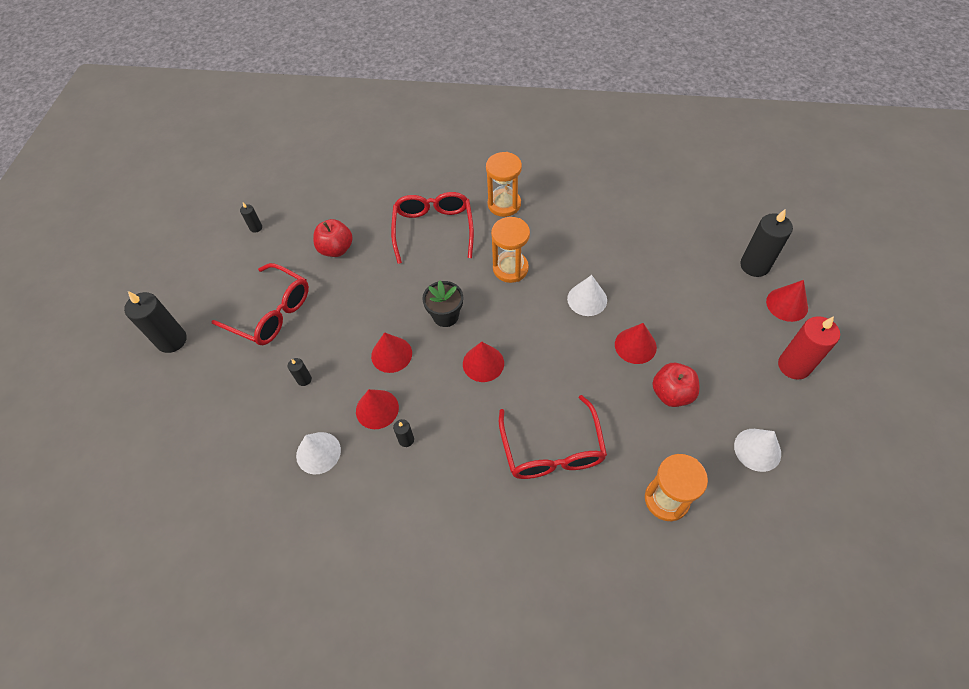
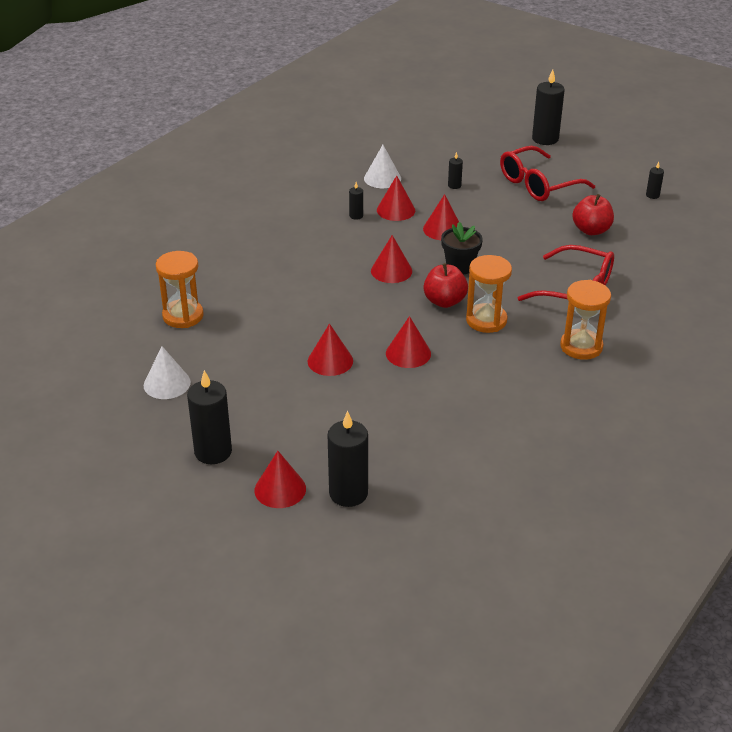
camera: 115 degrees right, 20 degrees down
(552, 449) = (280, 278): red glasses -> none
(587, 299) = (408, 353): white cone -> red cone
(672, 393) = (263, 360): red apple -> red apple (444, 301)
(794, 366) = (213, 452): red candle -> black candle

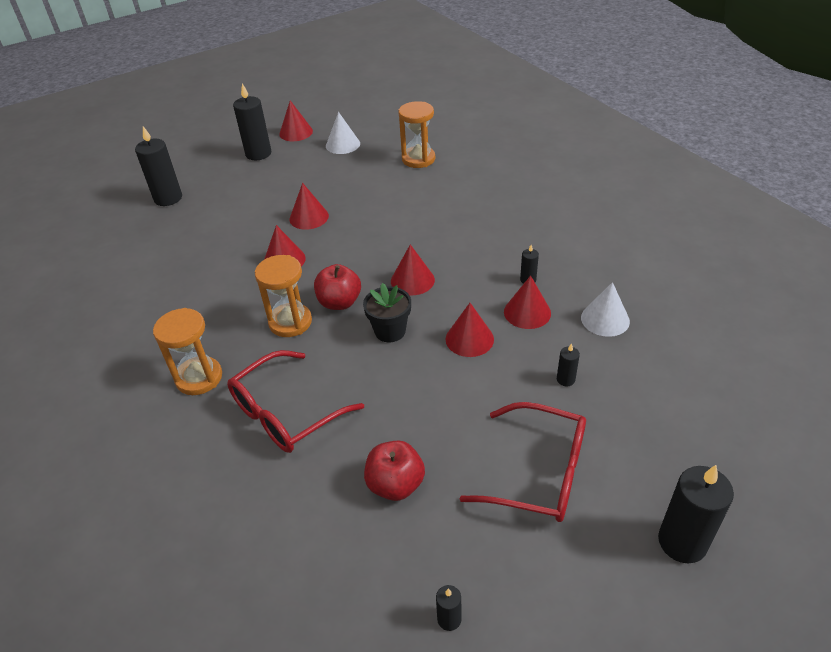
camera: 115 degrees right, 5 degrees up
(280, 489) = (200, 173): red cone -> red cone (296, 132)
(538, 184) = (538, 473): red glasses -> red glasses turned 120 degrees clockwise

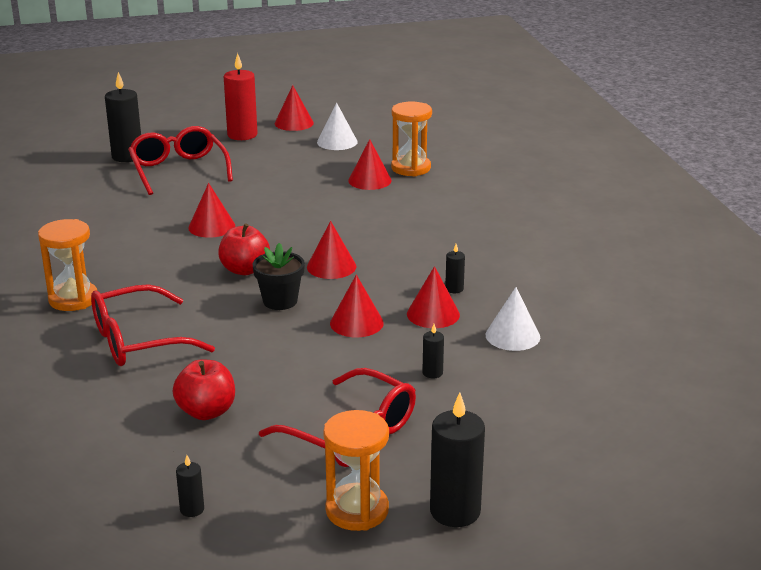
camera: 15 degrees right, 15 degrees down
(222, 204) = (179, 170): none -> red glasses
(258, 154) = (242, 135): black candle -> red candle
(290, 322) = (186, 275): orange hourglass -> orange hourglass (357, 510)
(309, 217) = (259, 197): red cone -> red cone (369, 180)

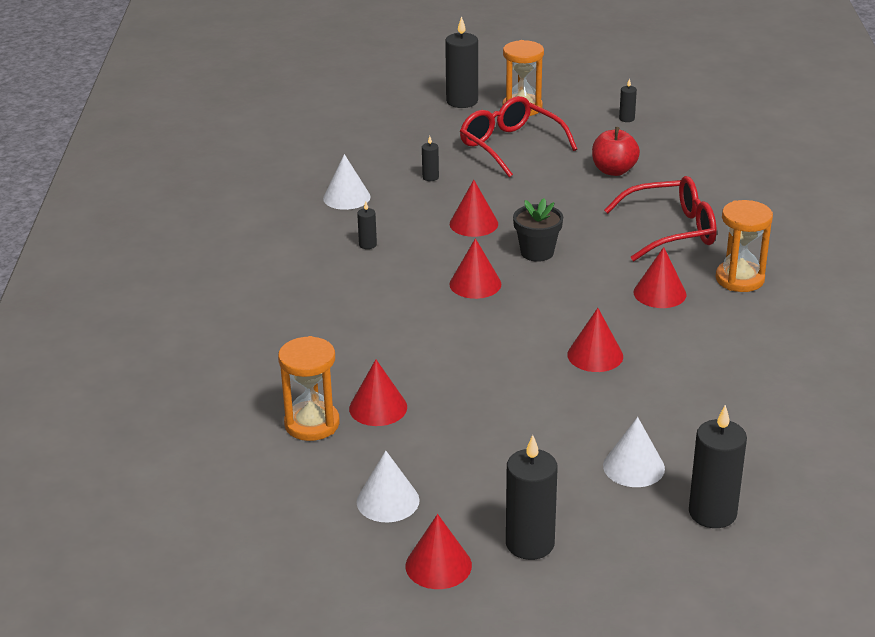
camera: 165 degrees left, 5 degrees up
(179, 170) = (633, 467): red glasses -> white cone
(242, 135) = (530, 543): red candle -> black candle
(245, 270) = (565, 291): red apple -> none
(433, 314) = (402, 223): red cone -> red cone (659, 293)

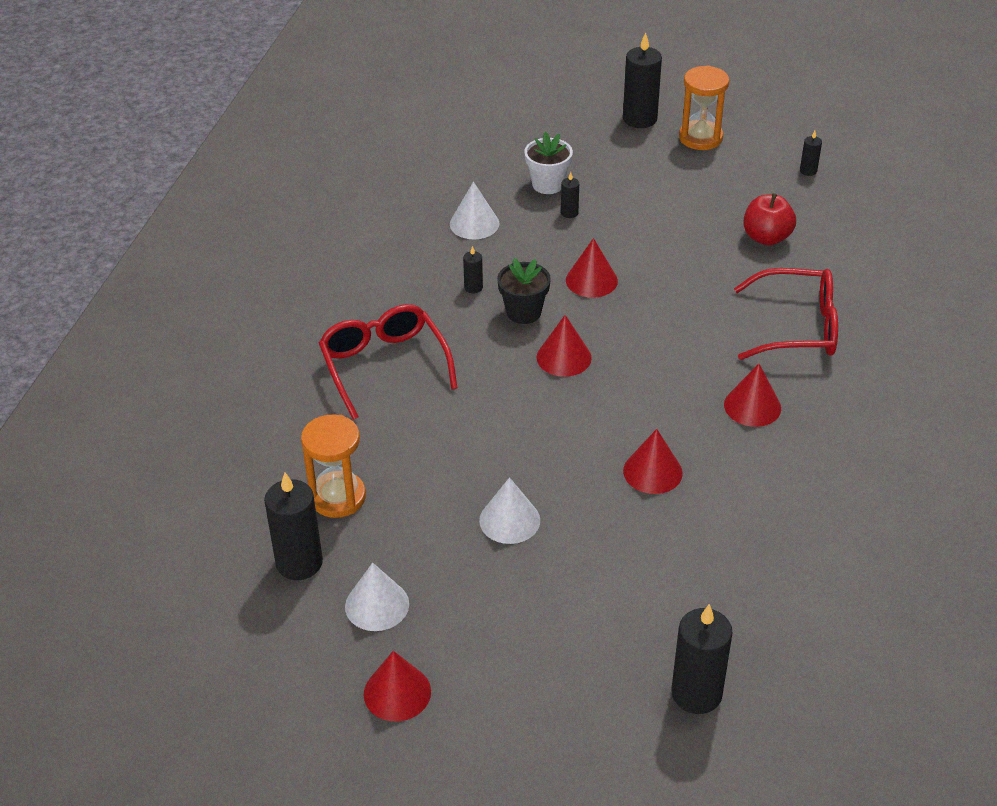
camera: 15 degrees right, 10 degrees up
(378, 407) = (409, 491): red cone -> none
(401, 159) = (548, 184): none -> white flower pot
(510, 146) = (668, 186): red glasses -> red glasses (384, 366)
(530, 543) = (496, 688): black candle -> black candle (299, 563)
(537, 252) = (643, 329): black flower pot -> black flower pot (523, 312)
(633, 467) = (637, 618): white cone -> white cone (509, 520)
(739, 279) = (846, 404): orange hourglass -> none

